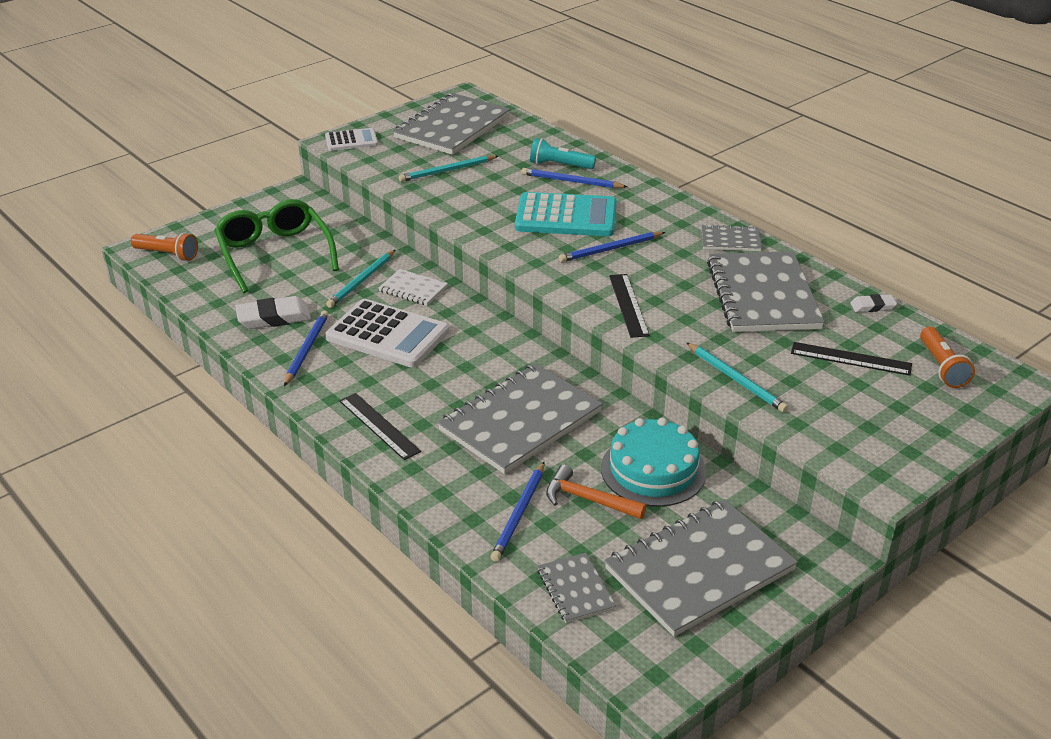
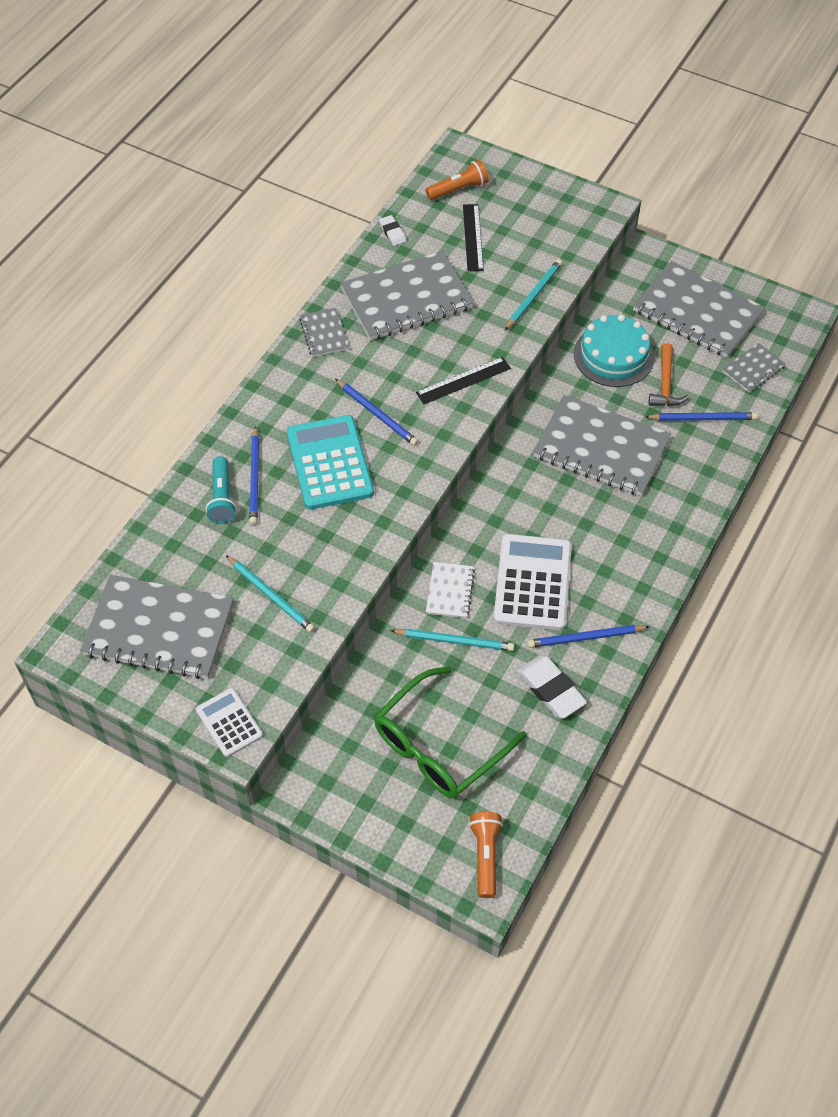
camera: 110 degrees left, 20 degrees up
(379, 426) = (657, 539): black ruler -> none

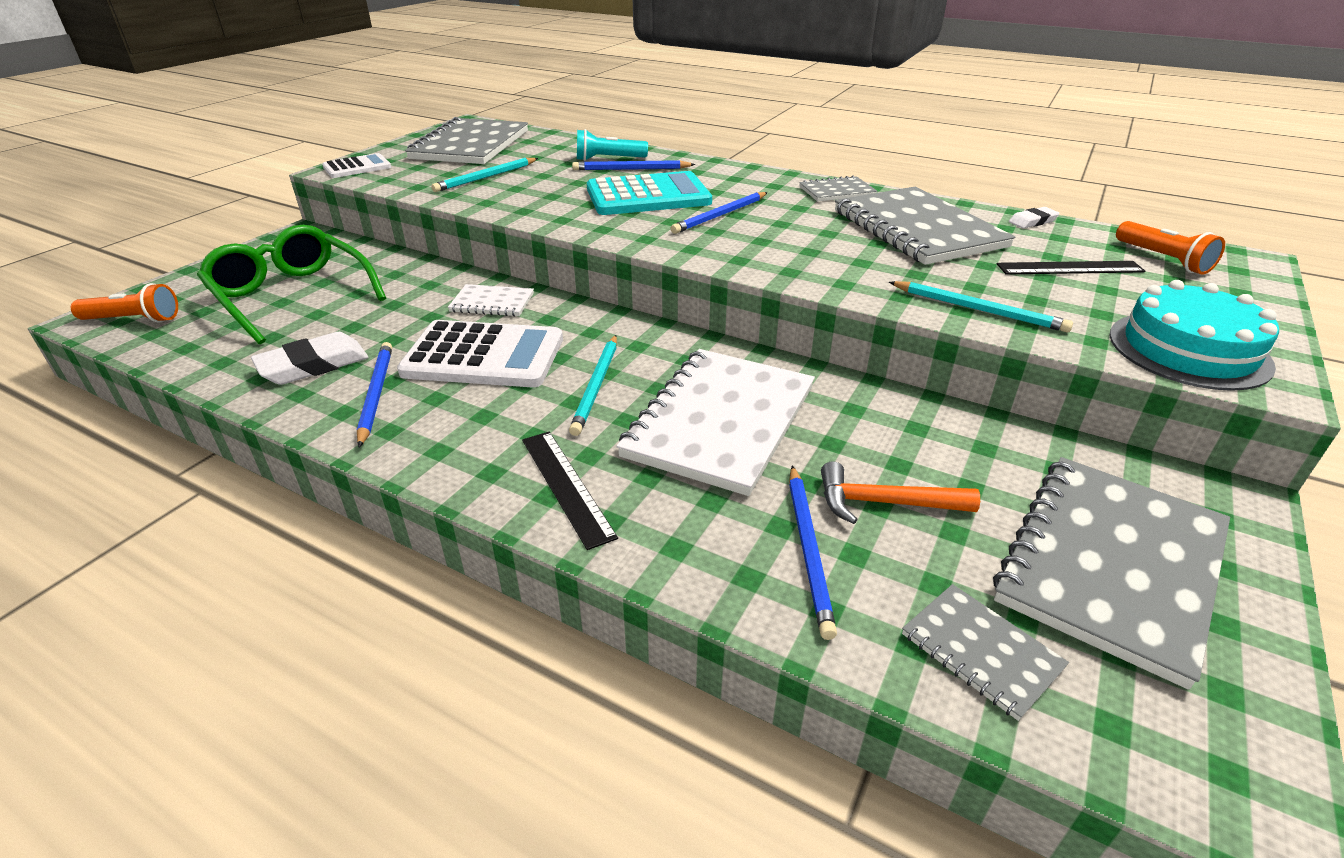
camera: 90 degrees right, 20 degrees down
(454, 641) = (421, 305): turquoise pencil -> turquoise pencil (596, 386)
(463, 381) = (785, 260): black ruler -> black ruler (566, 486)
(601, 448) = (720, 421): grey notebook -> white notebook
(613, 355) = (931, 443): turquoise cake -> turquoise cake (1188, 350)

